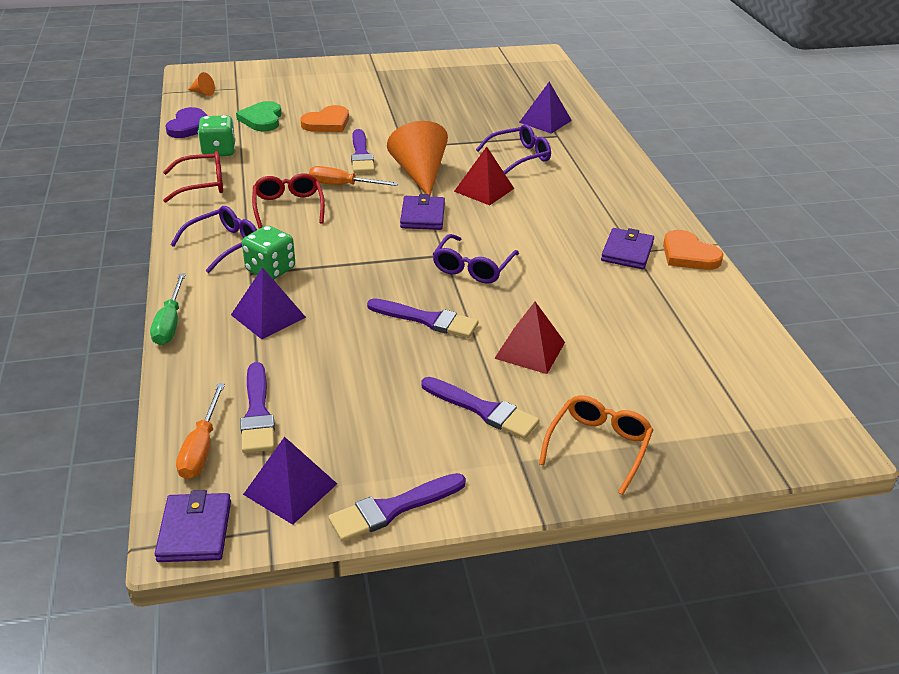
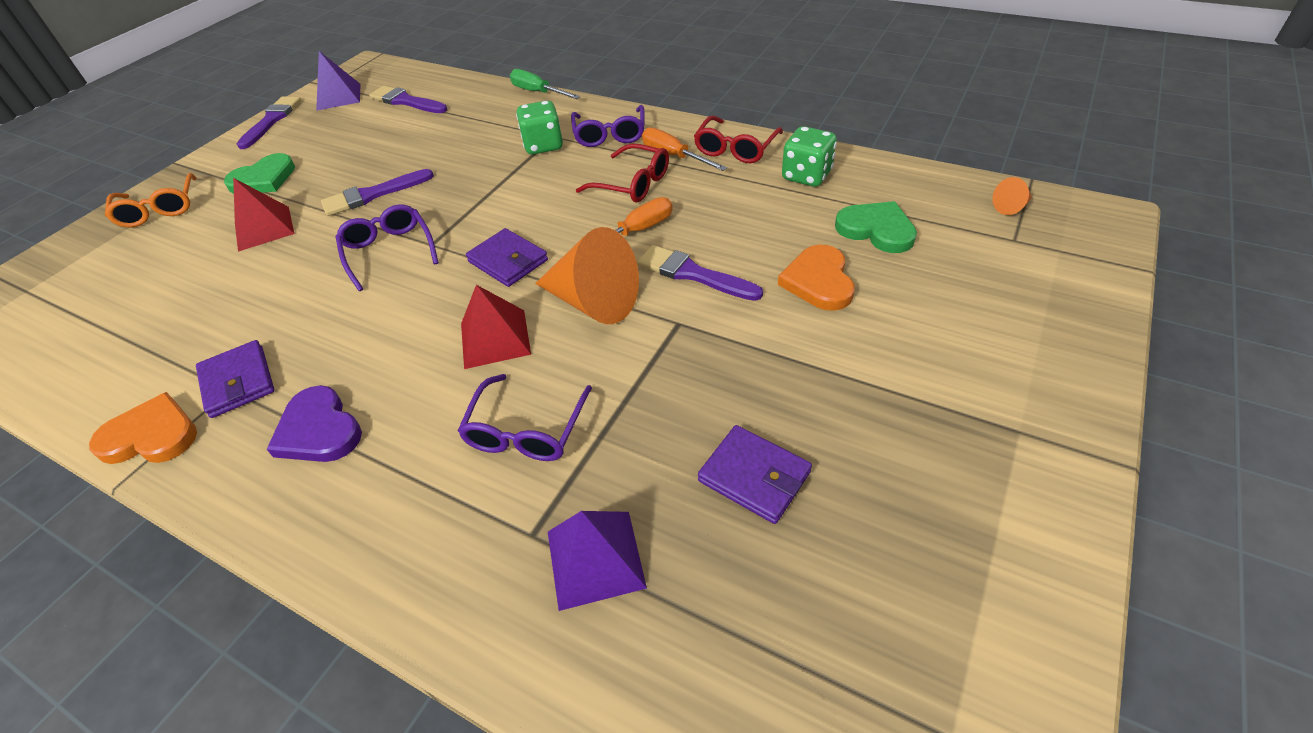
camera: 135 degrees right, 10 degrees up
(190, 126) = (897, 173): purple heart -> purple heart (319, 430)
(194, 531) = (363, 68): purple wallet -> purple wallet (754, 476)
(201, 448) = (411, 80): orange screwdriver -> orange screwdriver (673, 156)
(268, 316) = (488, 129): purple pyramid -> none
(483, 410) = (264, 179): purple brush -> green heart

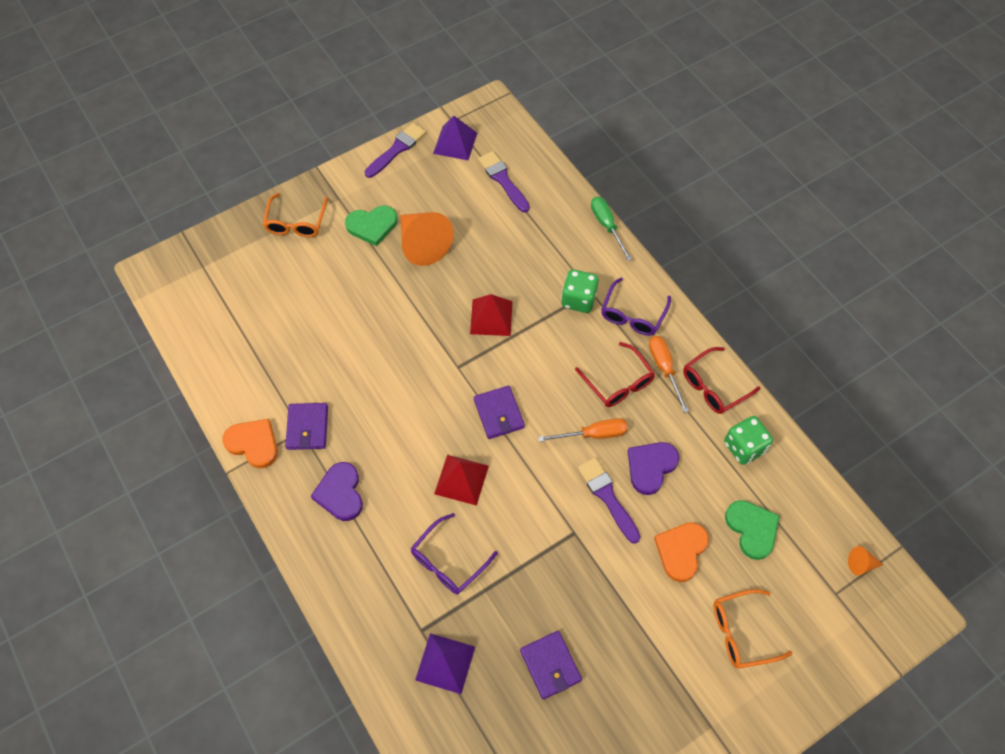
camera: 25 degrees right, 15 degrees up
(264, 228) = (358, 285): red pyramid -> red pyramid (491, 317)
(373, 195) = (439, 289): purple brush -> none
(389, 251) = (428, 358): purple glasses -> none
(593, 302) = (533, 483): orange cone -> orange cone (422, 244)
(722, 230) = (650, 467): none -> purple heart
(955, 319) = (741, 632): none -> orange glasses

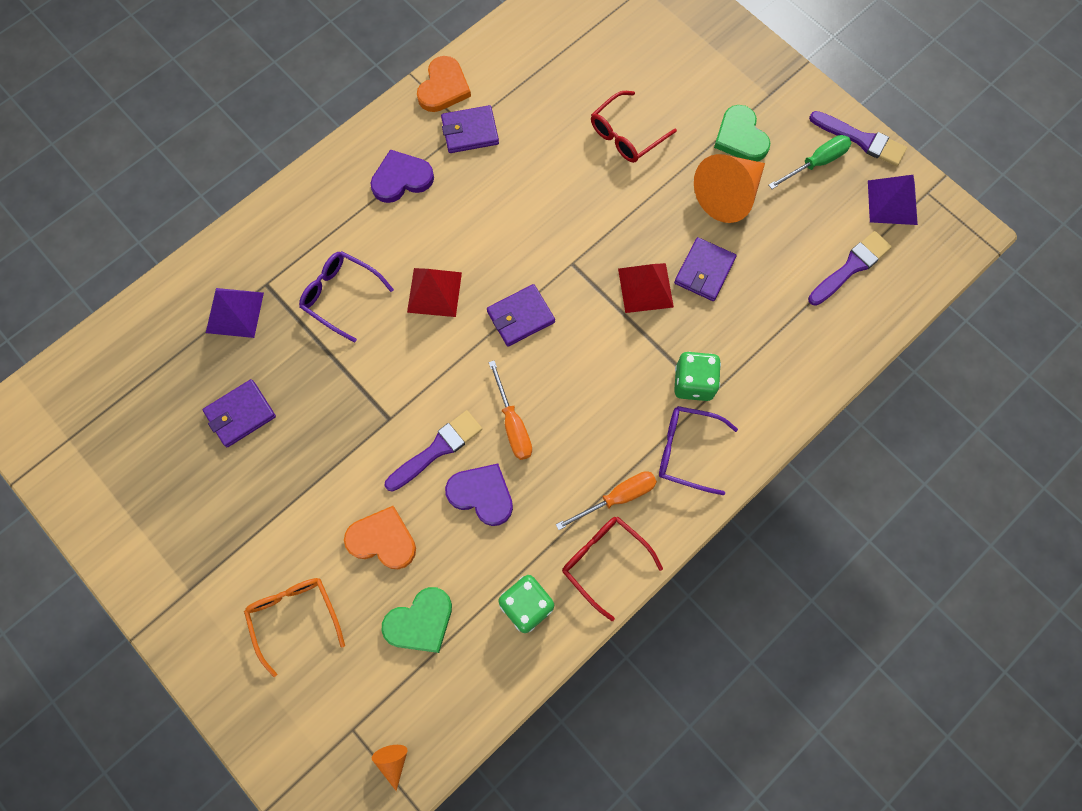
camera: 80 degrees right, 10 degrees up
(296, 222) = (724, 60): orange glasses -> none
(485, 274) = (704, 271): none -> purple wallet
(607, 226) = (815, 403): green screwdriver -> green screwdriver (816, 163)
(618, 382) = (587, 444): red glasses -> red glasses (626, 135)

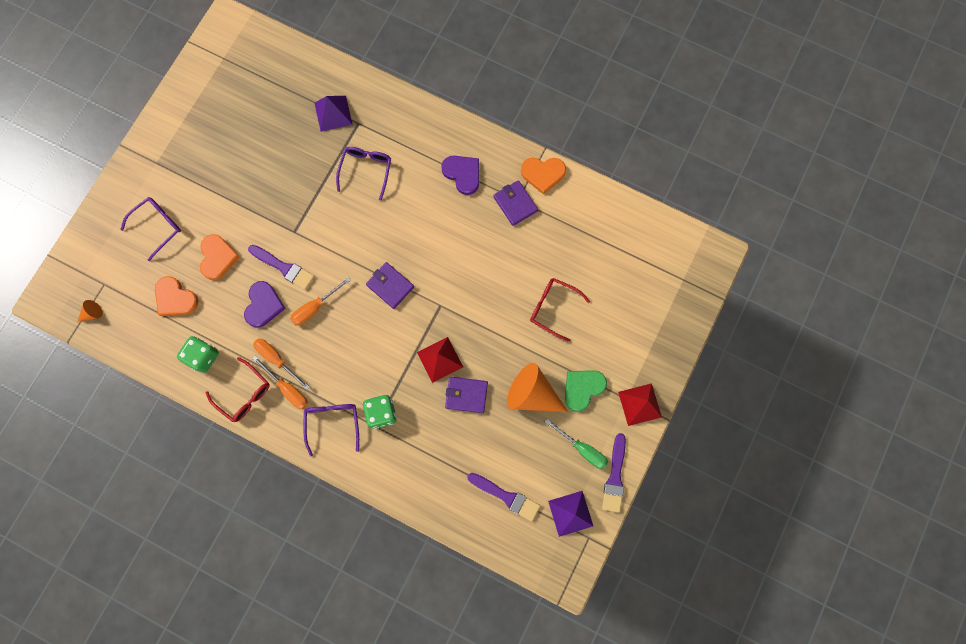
camera: 70 degrees right, 5 degrees up
(240, 414) = (269, 145): purple wallet -> none
(294, 617) = (158, 226): orange glasses -> purple glasses
(420, 622) = (175, 298): green heart -> orange heart
(434, 292) = (389, 226): red pyramid -> red pyramid (640, 404)
(569, 499) = (277, 359): none -> orange screwdriver
(604, 561) = (244, 394): red glasses -> red glasses turned 105 degrees clockwise

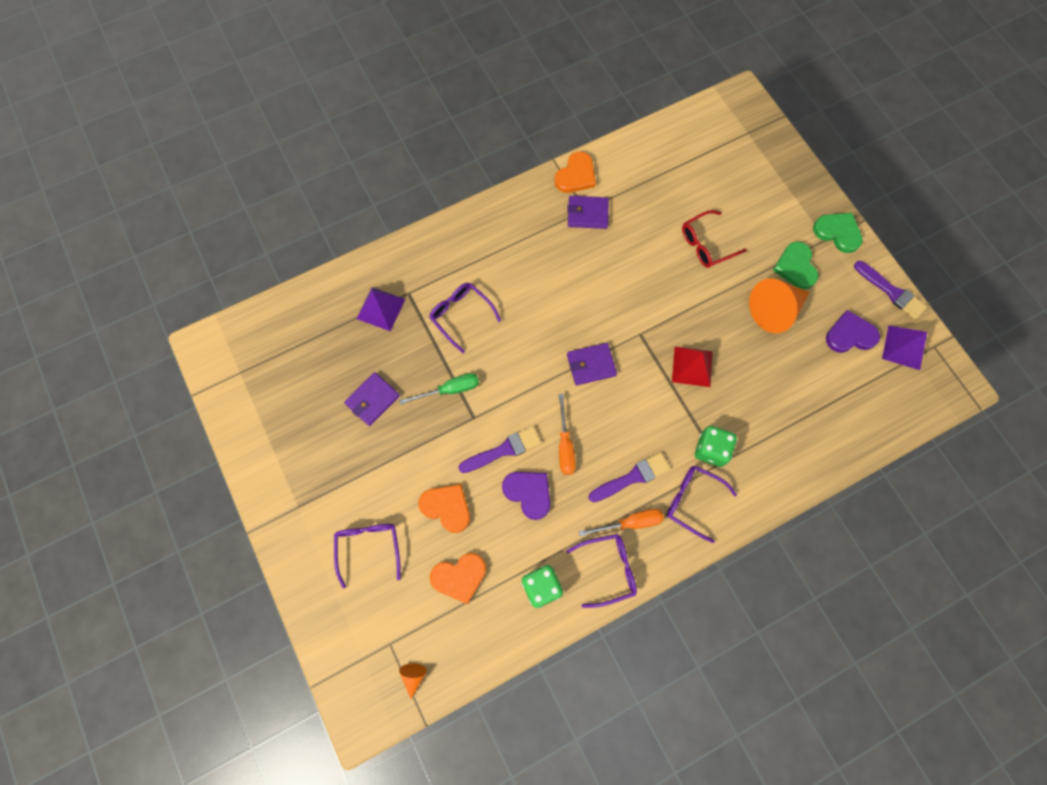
camera: 55 degrees left, 5 degrees down
(244, 394) = (608, 569): red glasses -> purple glasses
(277, 359) = (593, 514): orange screwdriver -> none
(462, 174) = (527, 237): purple heart -> purple heart (850, 335)
(466, 395) = (741, 365): purple wallet -> purple wallet (373, 400)
(506, 496) = (858, 390): purple brush -> purple brush (632, 477)
(582, 449) = (850, 301): green screwdriver -> green screwdriver (450, 390)
(640, 404) = (837, 232): red pyramid -> green heart

